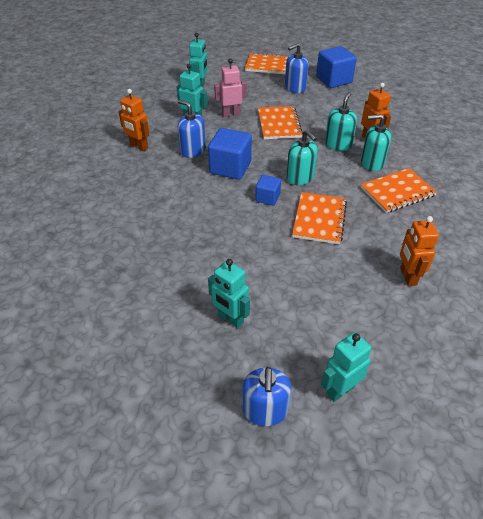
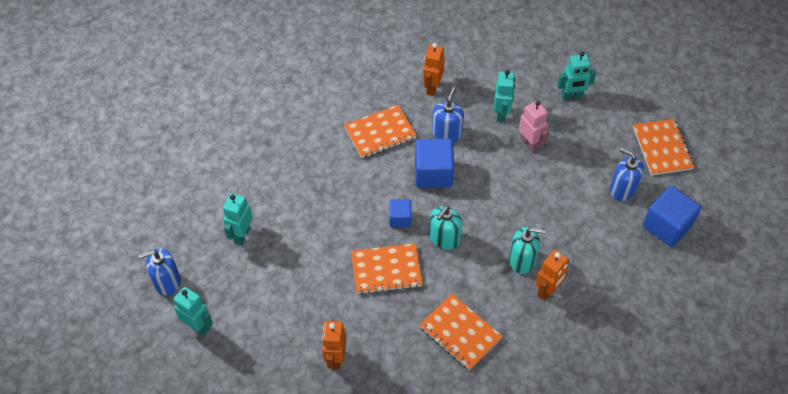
camera: 70 degrees right, 10 degrees up
(279, 124) = (533, 194): orange notebook -> orange notebook (380, 133)
(372, 163) = (501, 300): turquoise soap dispenser -> none
(407, 276) = (335, 358): orange robot -> orange robot turned 60 degrees counterclockwise

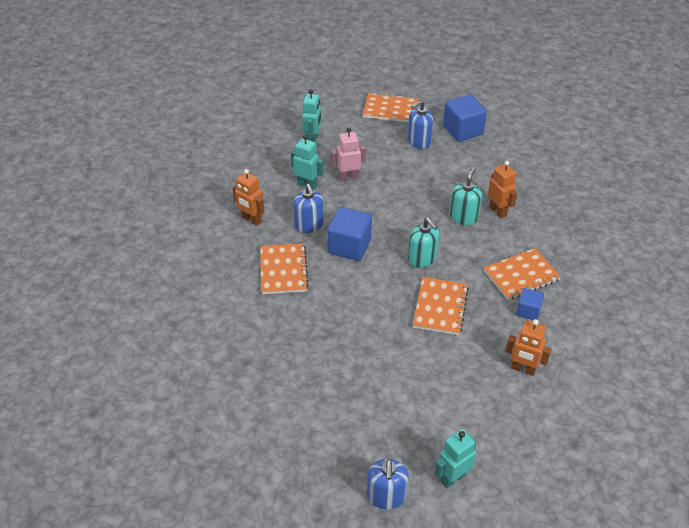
camera: 70 degrees left, 10 degrees down
(241, 234) = (354, 412): turquoise robot -> none
(400, 218) = (388, 282): blue cube -> blue cube (528, 311)
(446, 133) = (309, 225): blue soap dispenser -> blue soap dispenser turned 150 degrees counterclockwise

